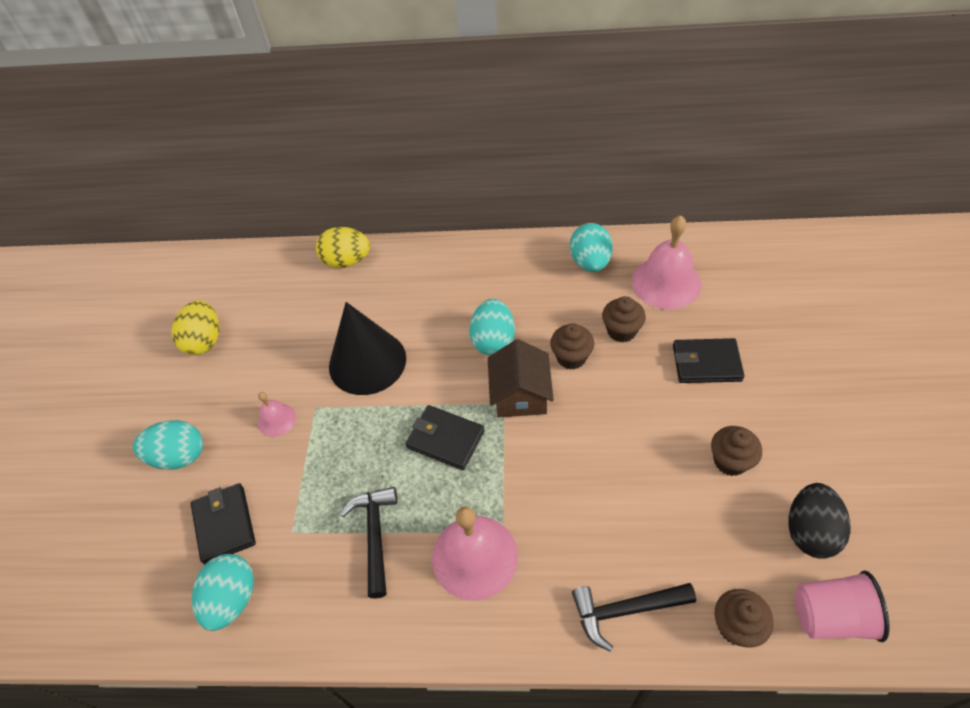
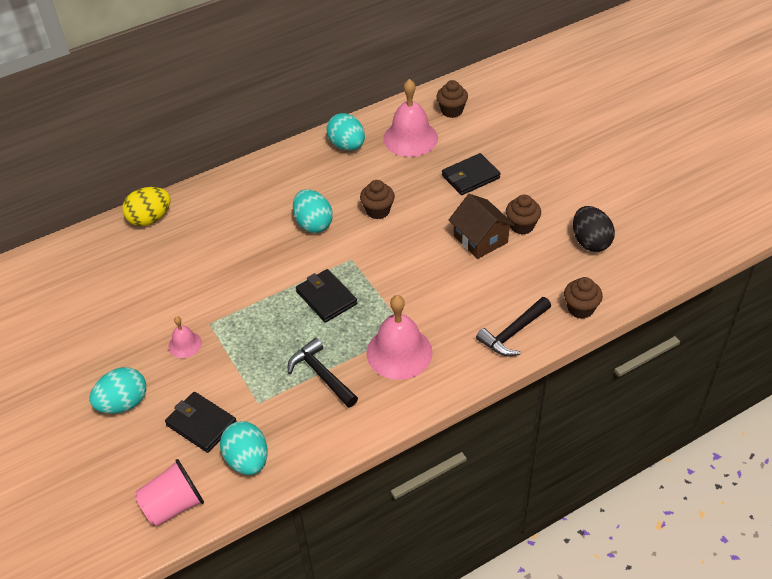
camera: 35 degrees left, 5 degrees down
(205, 341) = (72, 322): yellow egg -> none
(367, 362) = (226, 277): black cone -> none
(445, 439) = (326, 298): black wallet -> black wallet turned 60 degrees clockwise
(520, 395) = (359, 248): brown house -> brown house (480, 239)
(621, 331) = (401, 180): brown cupcake -> brown cupcake (452, 111)
(830, 616) = (627, 278): pink cup -> pink cup (173, 505)

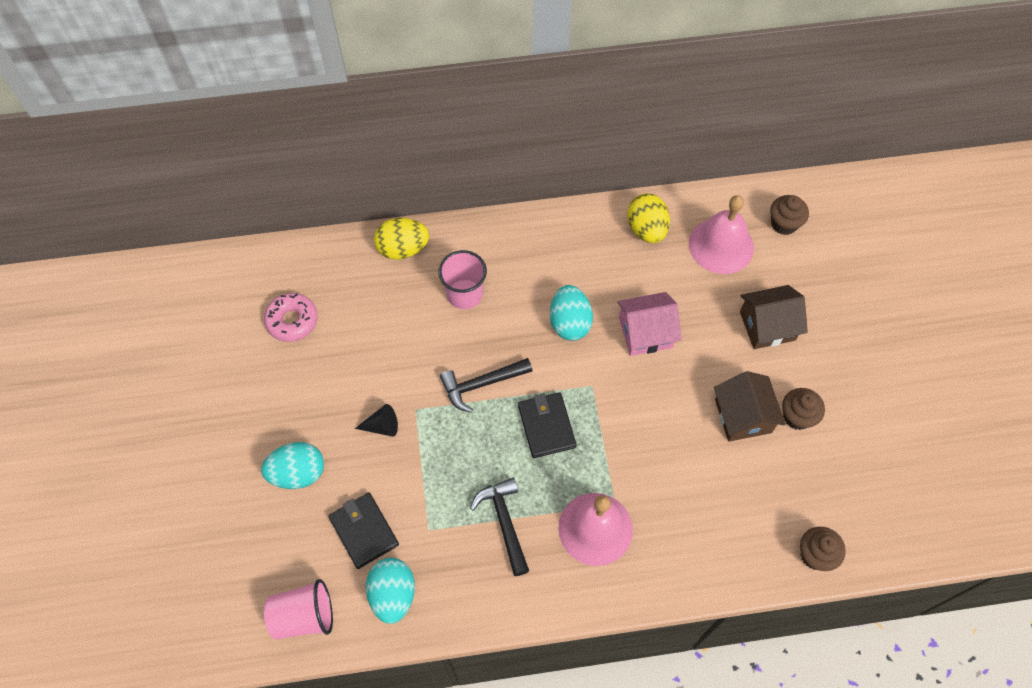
camera: 20 degrees right, 15 degrees up
(72, 298) = (292, 321): none -> pink donut
(185, 344) = (382, 426): pink bell -> black cone
(217, 232) = (464, 294): none -> pink cup
(347, 145) = (646, 229): turquoise egg -> yellow egg
(378, 211) = (645, 333): brown cupcake -> pink house
(470, 177) = (767, 326): black wallet -> brown house
(513, 333) = (727, 555): black hammer -> black hammer (481, 384)
(590, 242) = (866, 469): black egg -> none

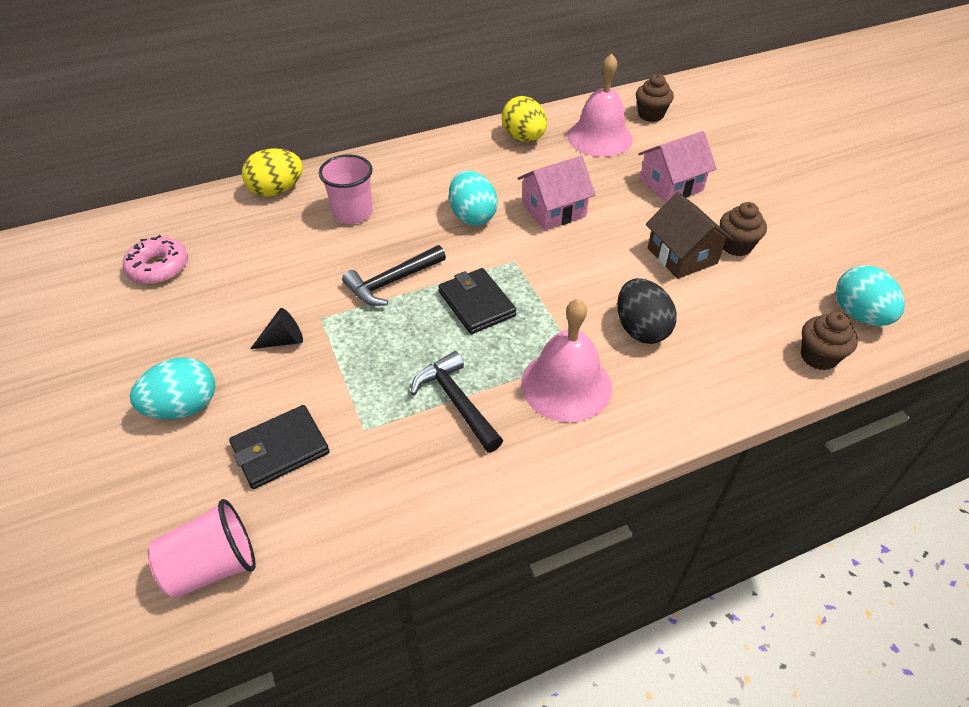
camera: 15 degrees left, 15 degrees down
(364, 531) = (280, 449): black wallet -> black wallet turned 75 degrees counterclockwise
(393, 594) = (333, 510): turquoise egg -> turquoise egg (859, 315)
(676, 488) = (641, 329): none -> black egg
(767, 326) = (671, 185): brown house -> pink house

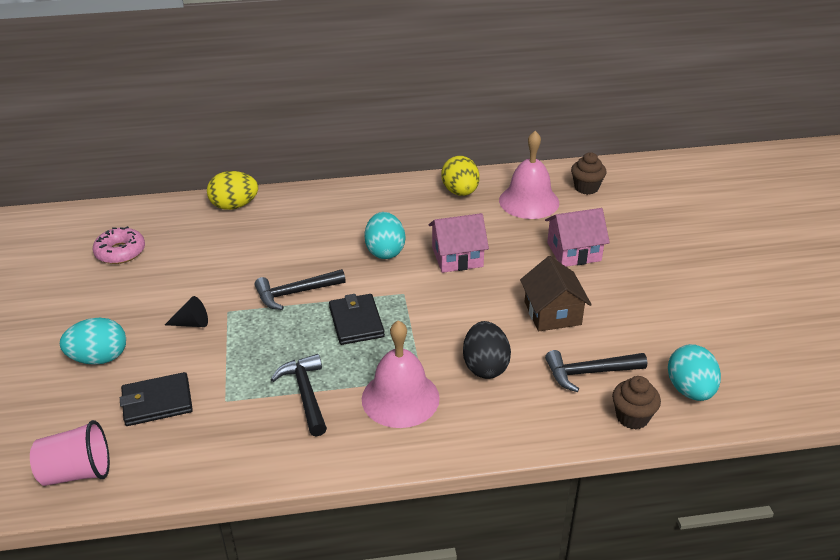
camera: 15 degrees right, 10 degrees down
(353, 213) = (287, 233): pink cup -> none
(736, 246) = (606, 313): brown cupcake -> none
(751, 315) = (589, 373): none -> black hammer

